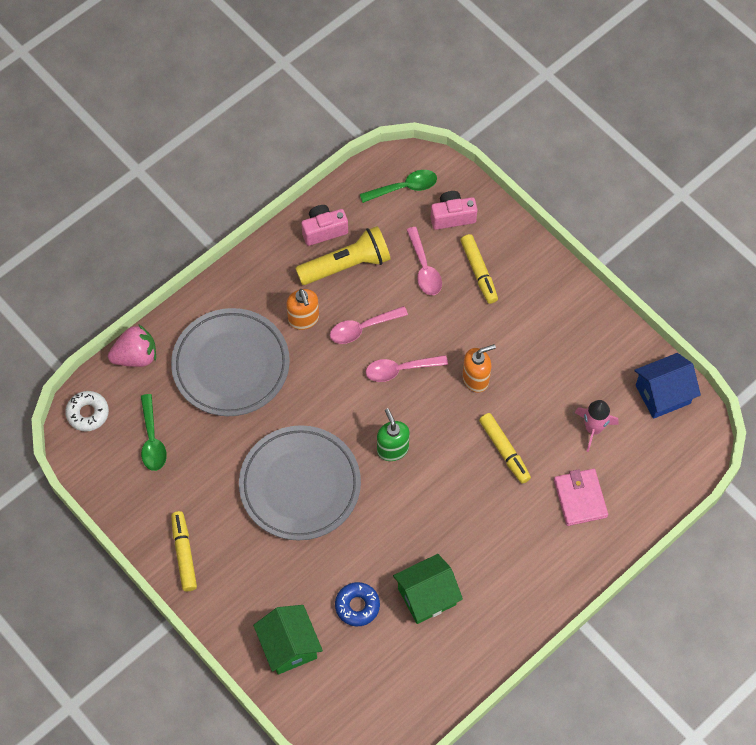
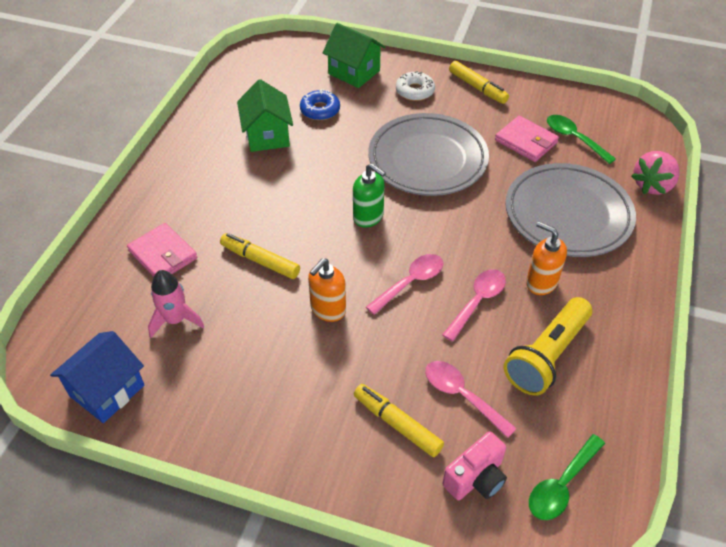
camera: 150 degrees right, 15 degrees down
(88, 413) = (642, 133): white donut -> white donut (415, 91)
(197, 459) = (526, 141): none -> pink wallet
(324, 230) = (604, 381): pink camera -> none
(427, 596) = (267, 136): green house -> green house turned 45 degrees counterclockwise

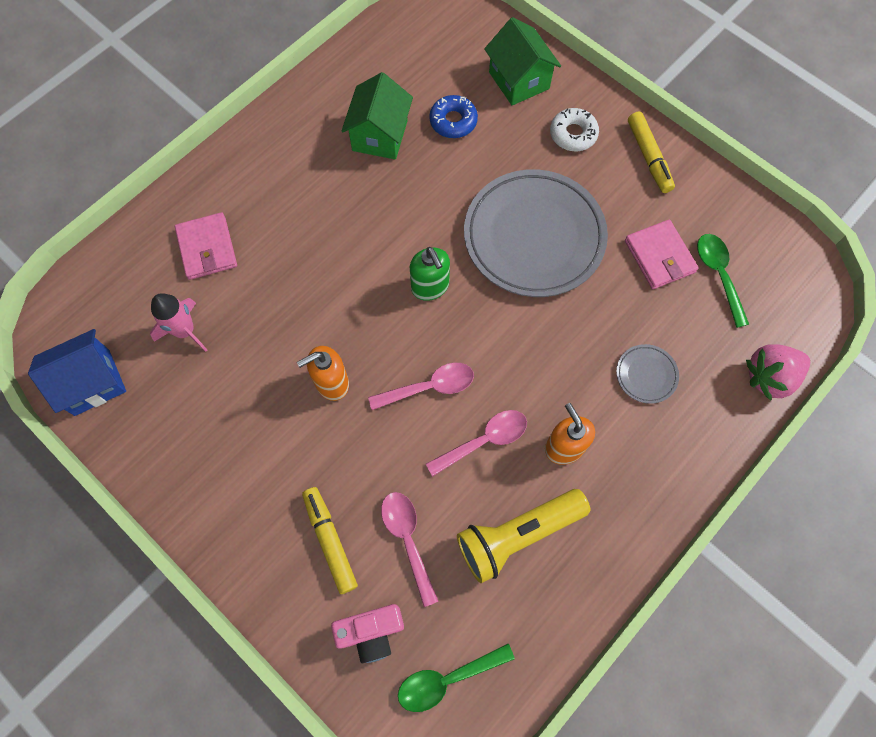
camera: 25 degrees right, 20 degrees up
(260, 261) = (295, 295): yellow marker -> none
(567, 215) = (646, 375): grey plate -> grey plate, size x0.41

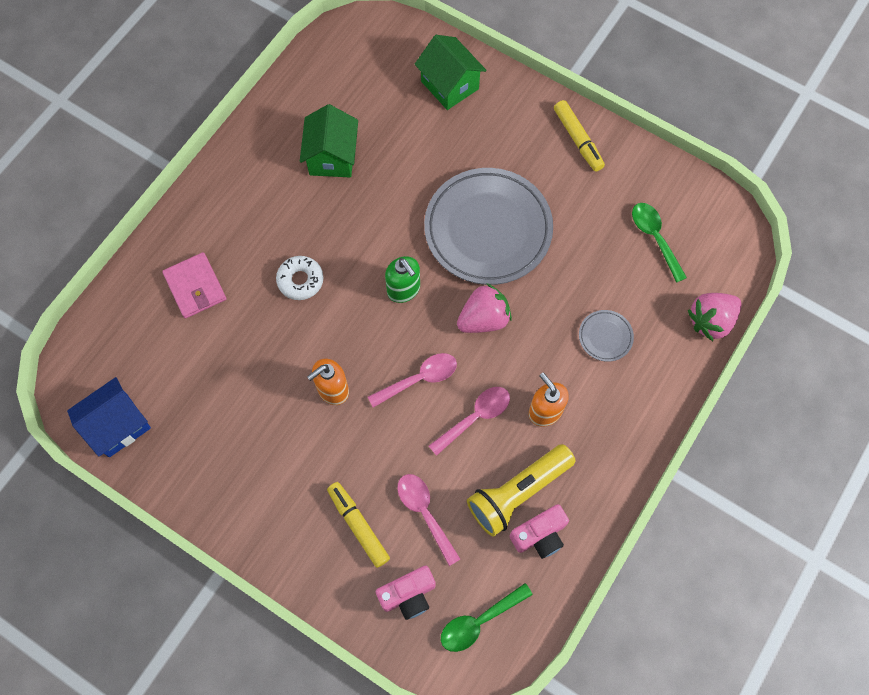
camera: 10 degrees left, 0 degrees up
(185, 331) = (191, 365): pink rocket -> none
(453, 121) = (396, 133): blue donut -> none
(512, 333) = (483, 319): none -> pink strawberry
(534, 590) = (539, 535): none -> pink camera
(573, 134) = (507, 129): white donut -> white donut (300, 280)
(659, 256) = (601, 229): pink wallet -> none

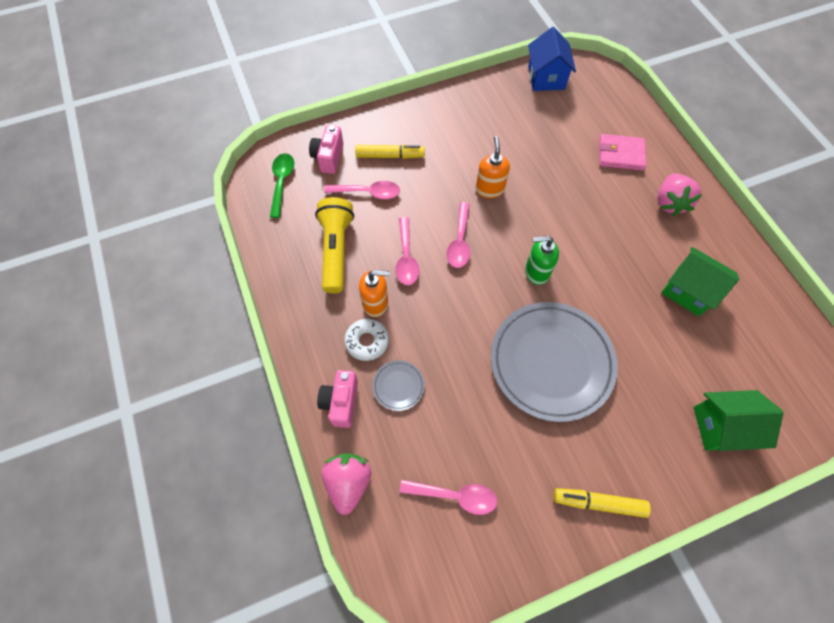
camera: 125 degrees right, 5 degrees down
(300, 280) = (587, 214): white donut -> white donut (367, 341)
(483, 319) = (475, 310): pink strawberry -> pink strawberry (670, 203)
(539, 535) = (299, 245): pink camera -> pink camera (341, 402)
(655, 238) = (455, 496): green spoon -> pink spoon

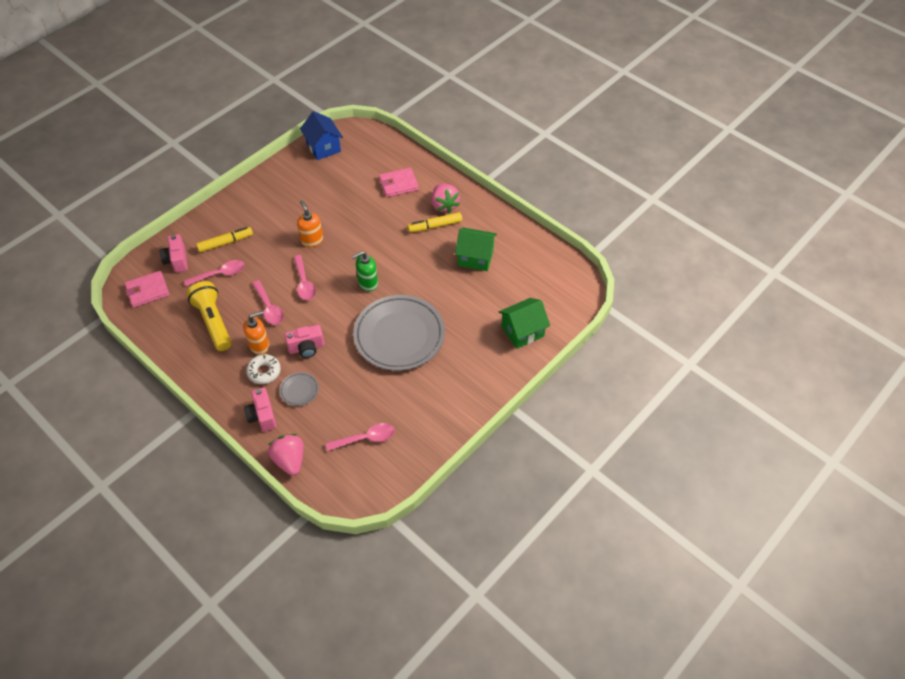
camera: 25 degrees left, 10 degrees down
(282, 182) = (147, 291): green spoon -> pink wallet
(429, 330) = (306, 348): none -> pink camera
(598, 503) = (460, 404): yellow marker -> yellow marker (435, 226)

